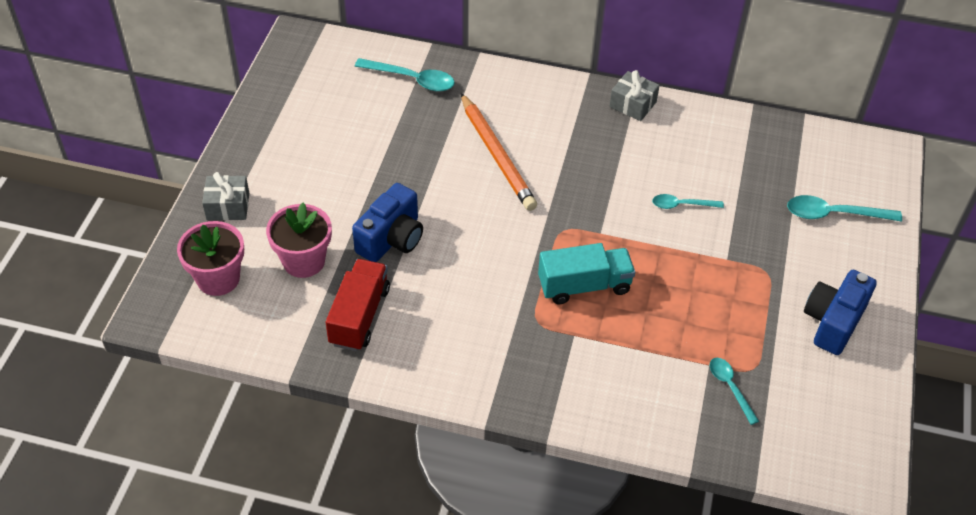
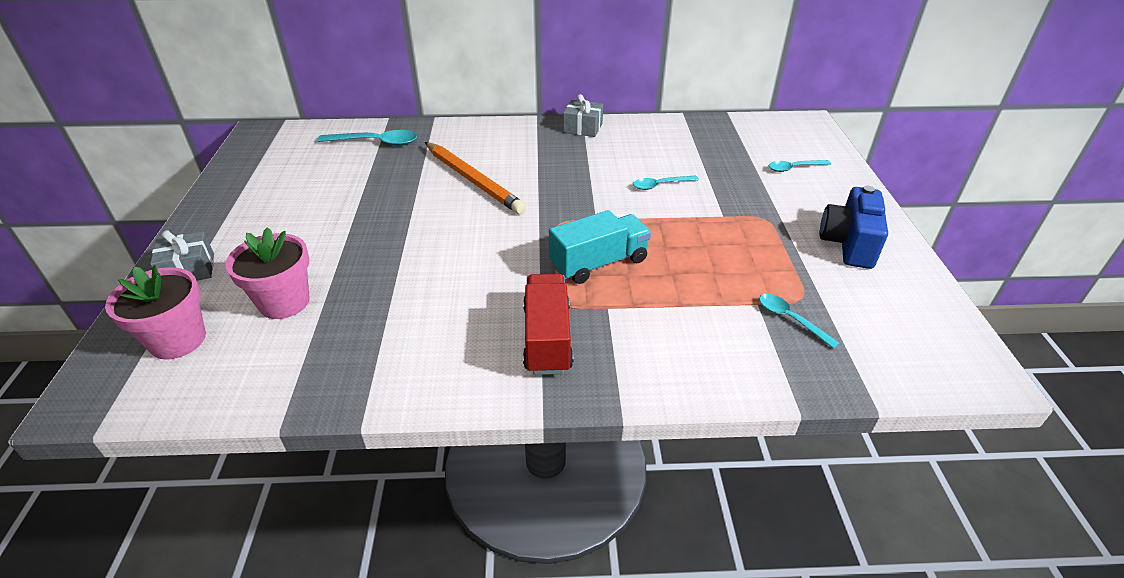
camera: 15 degrees left, 10 degrees down
(359, 316) = (360, 341): red truck -> red truck (547, 338)
(391, 239) = (382, 263): blue camera -> none
(834, 214) = (794, 168): turquoise spoon -> turquoise spoon, size x0.63

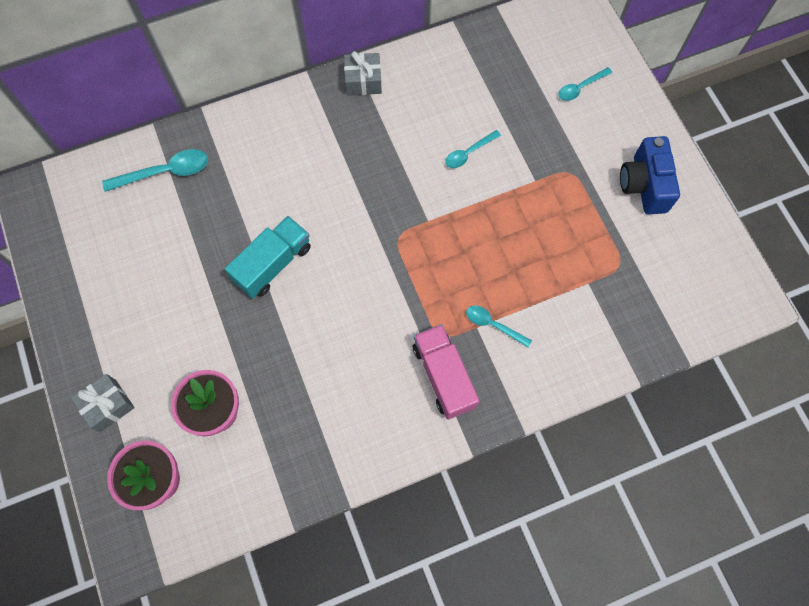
camera: 20 degrees left, 30 degrees up
(473, 180) = (294, 202): orange pencil -> none
(547, 338) = (443, 376): red truck -> pink truck
(599, 263) = (451, 277): turquoise truck -> turquoise truck (273, 264)
(790, 319) = (616, 292): turquoise spoon -> turquoise spoon (493, 325)

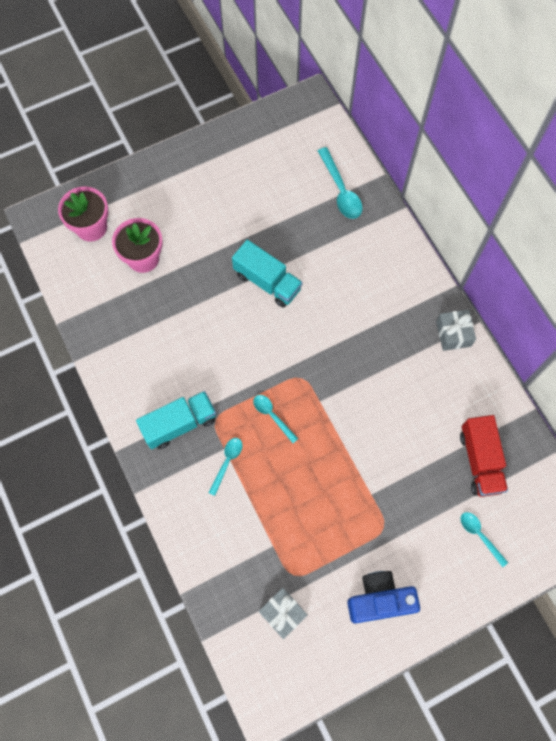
camera: 85 degrees right, 0 degrees up
(108, 405) = (145, 185): grey gift -> grey gift (282, 613)
(443, 376) = (179, 424): pink truck -> turquoise truck
(468, 153) = (392, 432): turquoise spoon -> turquoise spoon (272, 416)
(504, 76) = (480, 461): none -> red truck

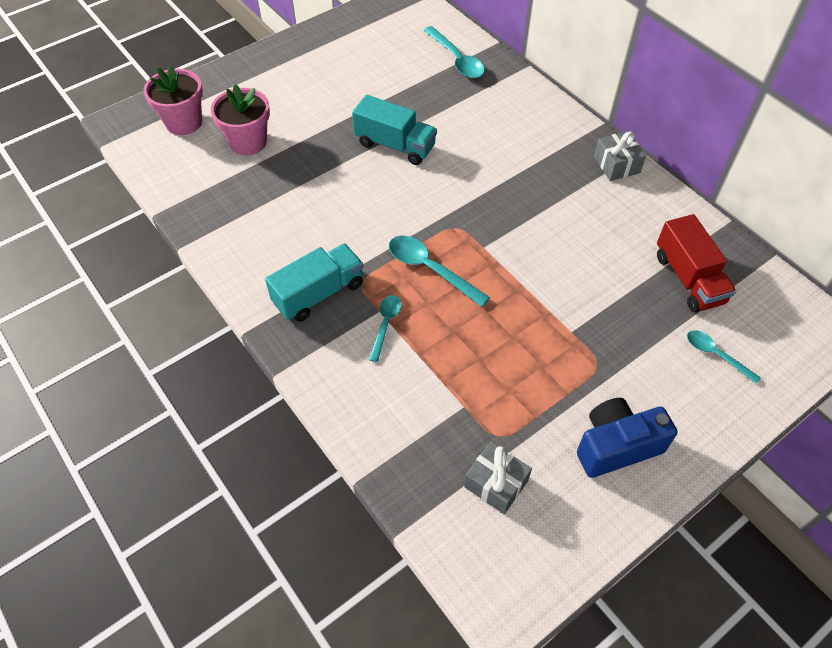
camera: 10 degrees left, 15 degrees down
(272, 416) = (430, 269): turquoise spoon -> turquoise spoon, size x1.59

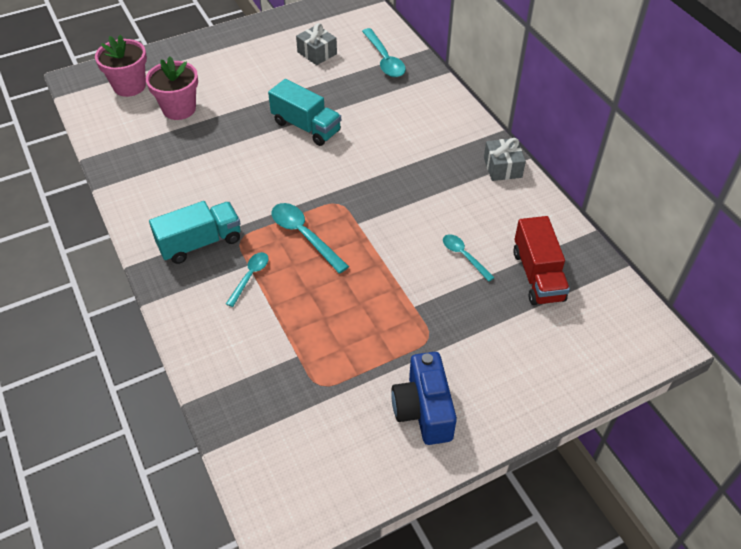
camera: 10 degrees right, 5 degrees down
(496, 483) = (304, 425): grey gift -> grey gift (317, 53)
(616, 446) = (423, 410): blue camera -> blue camera turned 90 degrees counterclockwise
(716, 355) = (542, 345): turquoise spoon -> turquoise spoon (464, 256)

